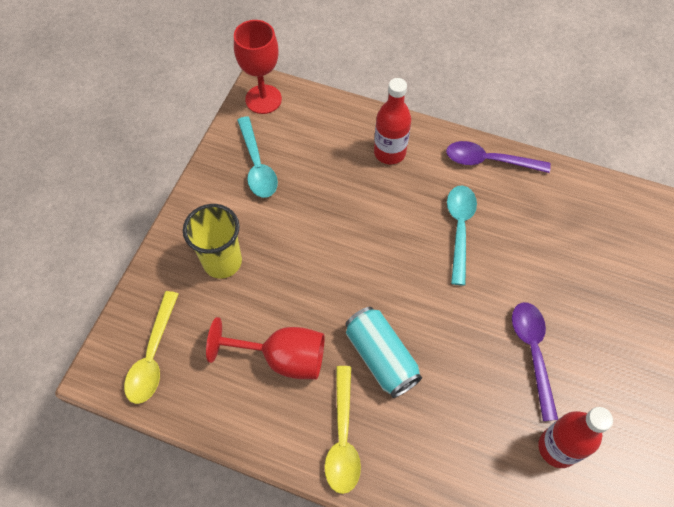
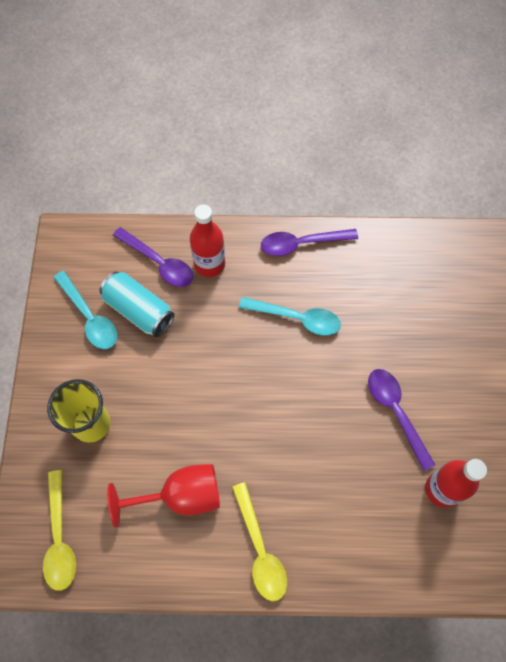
camera: 20 degrees left, 5 degrees up
(263, 99) = (71, 247): red goblet -> none
(341, 137) = (159, 263): none -> purple spoon
(381, 357) = (268, 463): turquoise can -> turquoise can (139, 310)
(459, 229) = (297, 318): turquoise spoon -> turquoise spoon turned 120 degrees clockwise

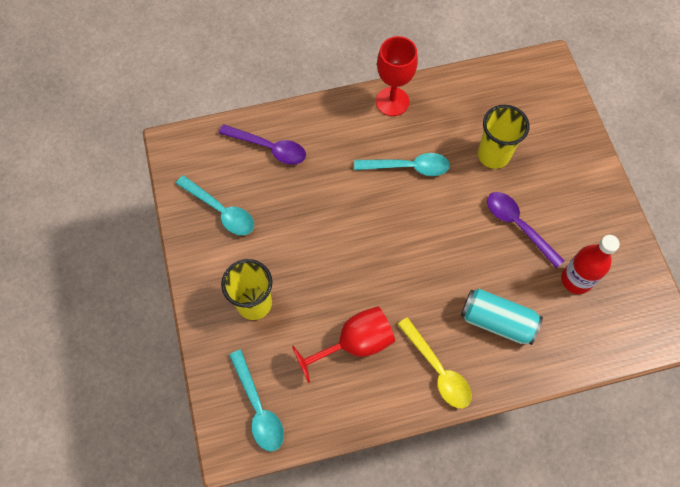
camera: 15 degrees left, 0 degrees up
(60, 538) = (258, 408): yellow spoon -> turquoise spoon
(139, 310) = (264, 194): turquoise can -> turquoise can (497, 321)
(209, 264) = (315, 138): red bottle -> none
(301, 244) = (392, 101): purple spoon -> red goblet
(392, 327) = (493, 155): none -> yellow cup

